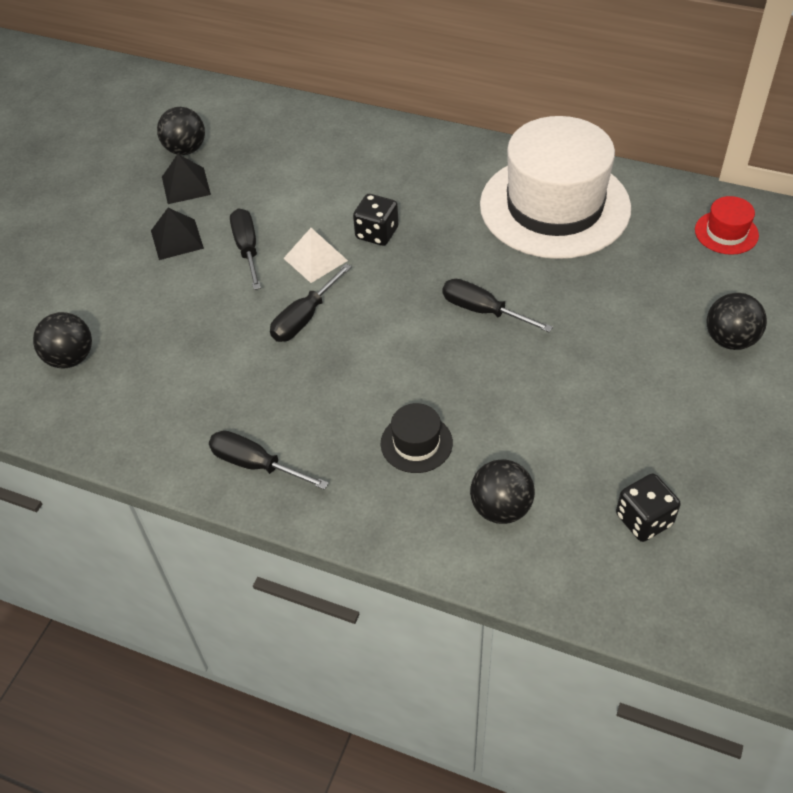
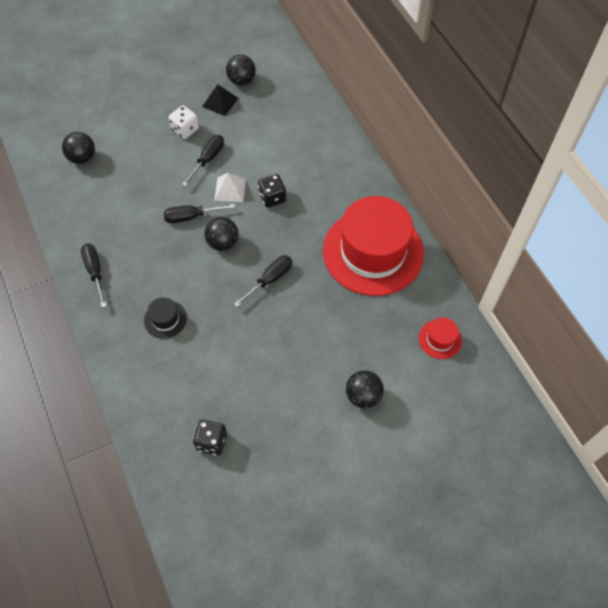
camera: 40 degrees right, 10 degrees up
(177, 239) = (185, 129): black pyramid -> white dice
(483, 311) = (270, 280): black screwdriver -> black screwdriver turned 60 degrees clockwise
(501, 508) = (162, 380): black ball -> black ball (223, 243)
(554, 206) = (373, 252): white hat -> red hat

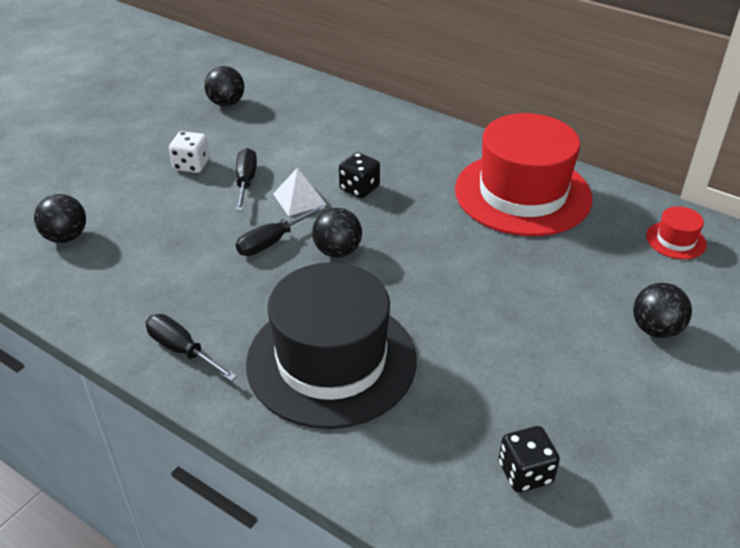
camera: 30 degrees left, 20 degrees down
(165, 319) = (331, 361): black hat -> black hat, size x2.49
(220, 102) = (215, 128): black pyramid -> none
(270, 280) = (431, 264): black screwdriver -> none

